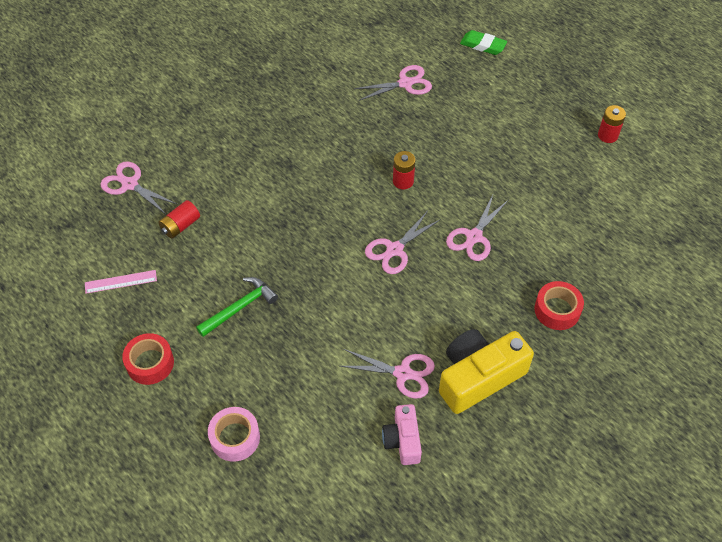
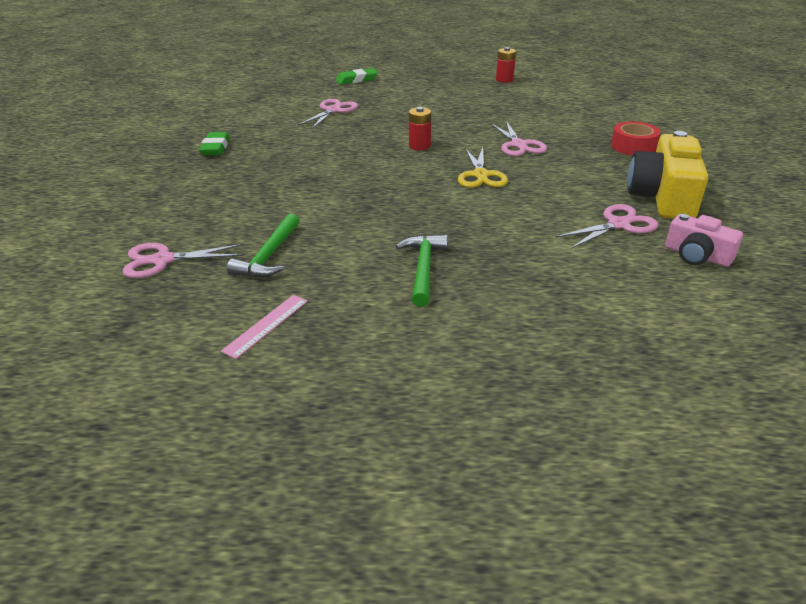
camera: 45 degrees left, 20 degrees down
(150, 363) = (407, 359): red tape -> none
(180, 226) = (269, 256): red battery -> green hammer
(235, 438) = (588, 348): pink tape -> none
(273, 79) = (215, 148): none -> green eraser
(394, 250) = (481, 175): pink scissors -> yellow scissors

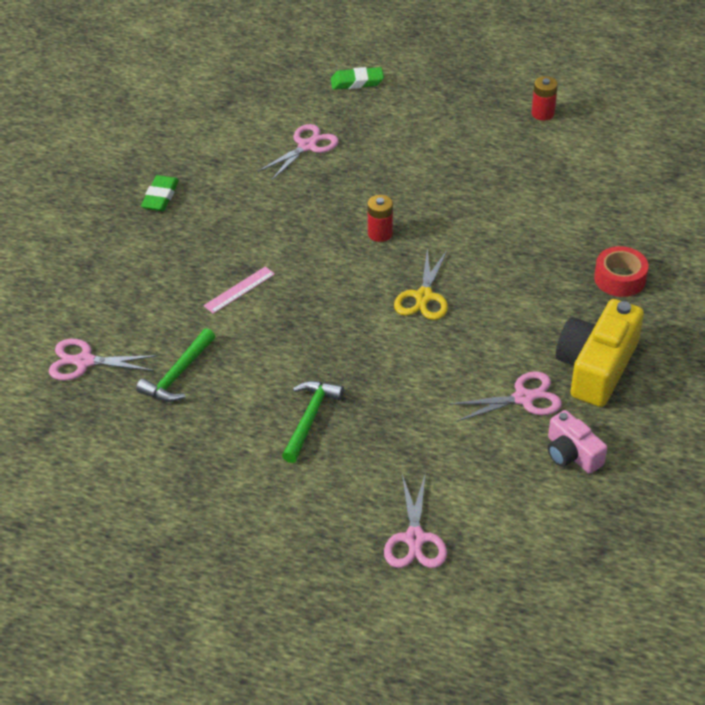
camera: 15 degrees right, 10 degrees up
(266, 325) = (157, 456): pink ruler -> pink ruler (239, 290)
(519, 145) = (491, 252): pink scissors -> pink scissors (415, 539)

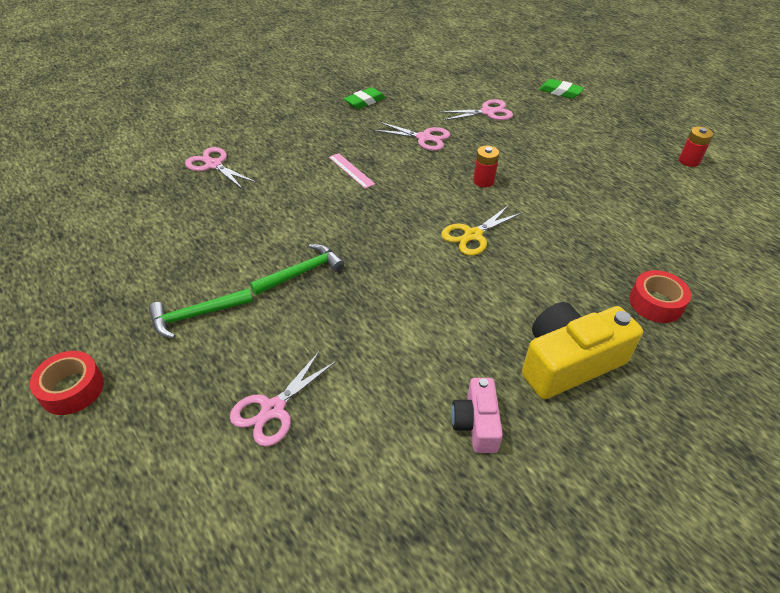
camera: 35 degrees right, 0 degrees up
(178, 374) = (255, 199): green hammer -> green hammer (196, 315)
(231, 631) = (72, 389): none -> red tape
(239, 290) = (351, 170): pink ruler -> pink ruler turned 60 degrees clockwise
(523, 398) = (478, 351): pink scissors -> pink scissors (424, 138)

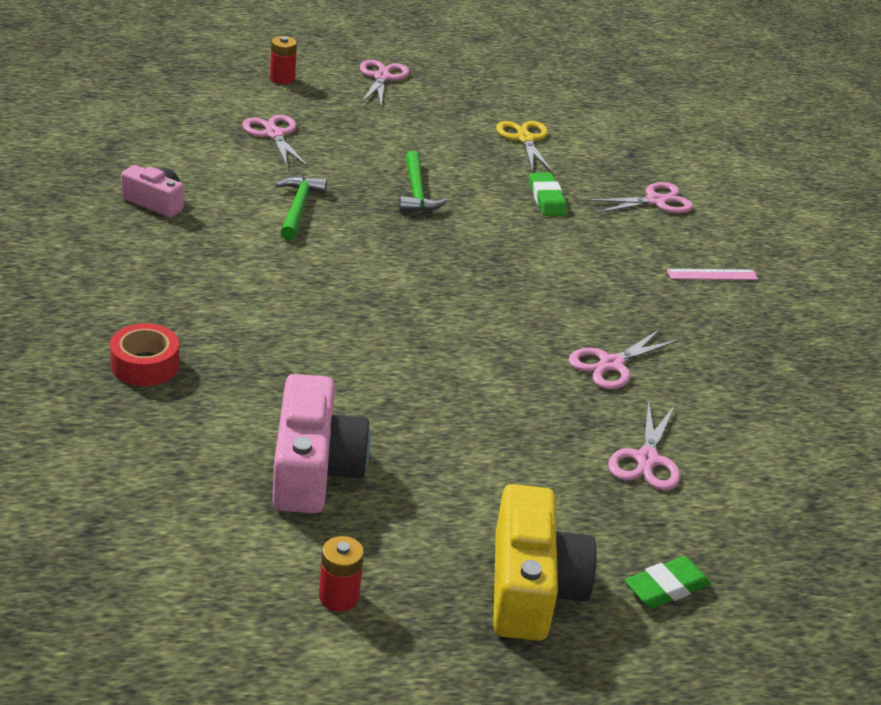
camera: 115 degrees right, 10 degrees down
(72, 389) = (382, 77): red tape -> pink scissors
(196, 315) = (410, 133): green hammer -> green hammer (298, 208)
(351, 170) = (573, 279): pink ruler -> pink ruler (712, 274)
(365, 101) = (754, 357): green eraser -> green eraser (546, 199)
(473, 235) = (372, 306): yellow scissors -> yellow scissors (525, 139)
(483, 181) = (467, 363): red battery -> red battery (282, 79)
(569, 362) = (150, 272): yellow camera -> yellow camera (532, 588)
(633, 198) = (314, 469): none -> pink camera

